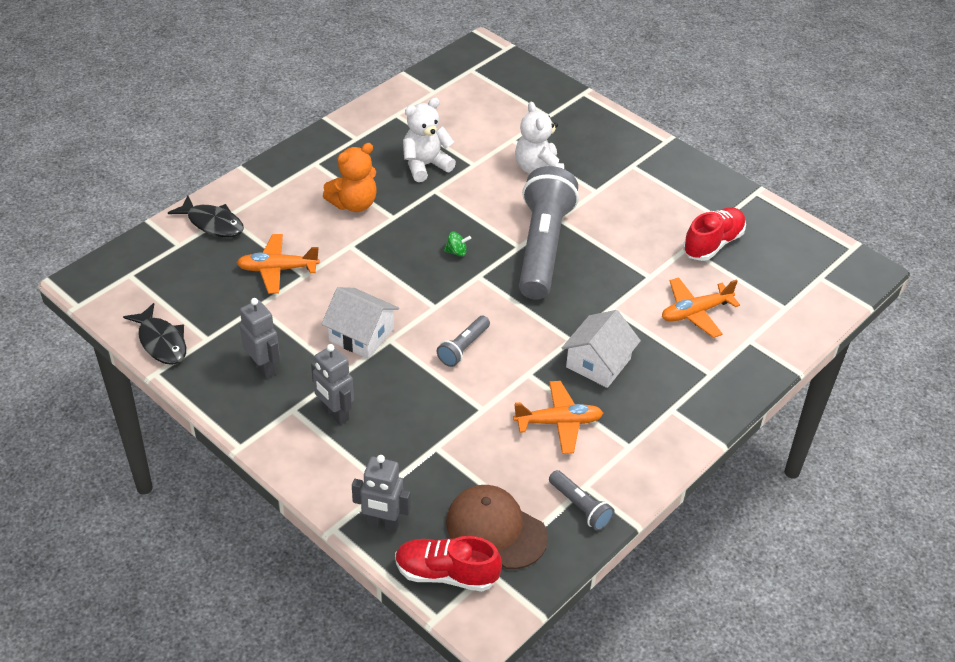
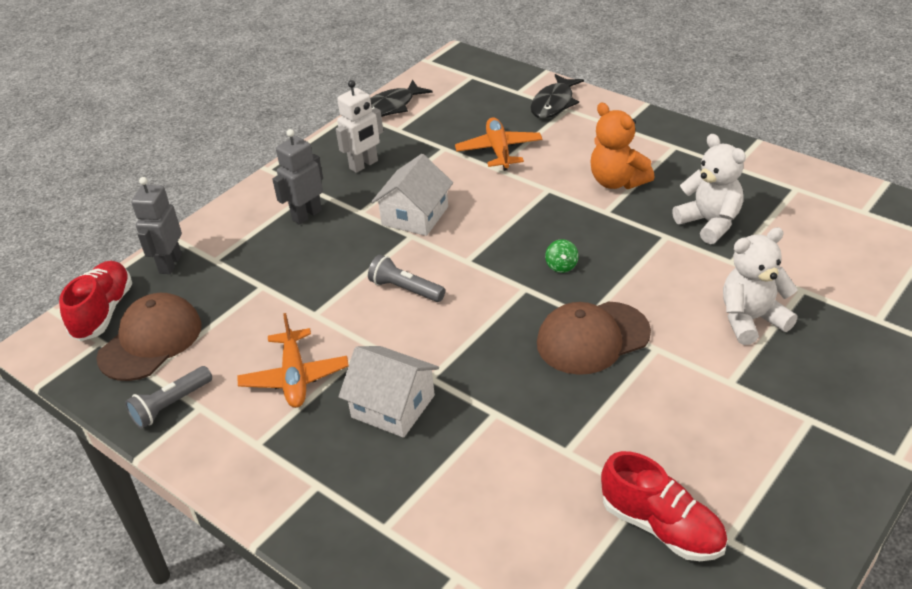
camera: 90 degrees right, 5 degrees down
(263, 367) = (364, 165): grey robot -> white robot
(542, 247) = (592, 338): grey flashlight -> brown cap
(695, 312) = (503, 507): orange plane -> none

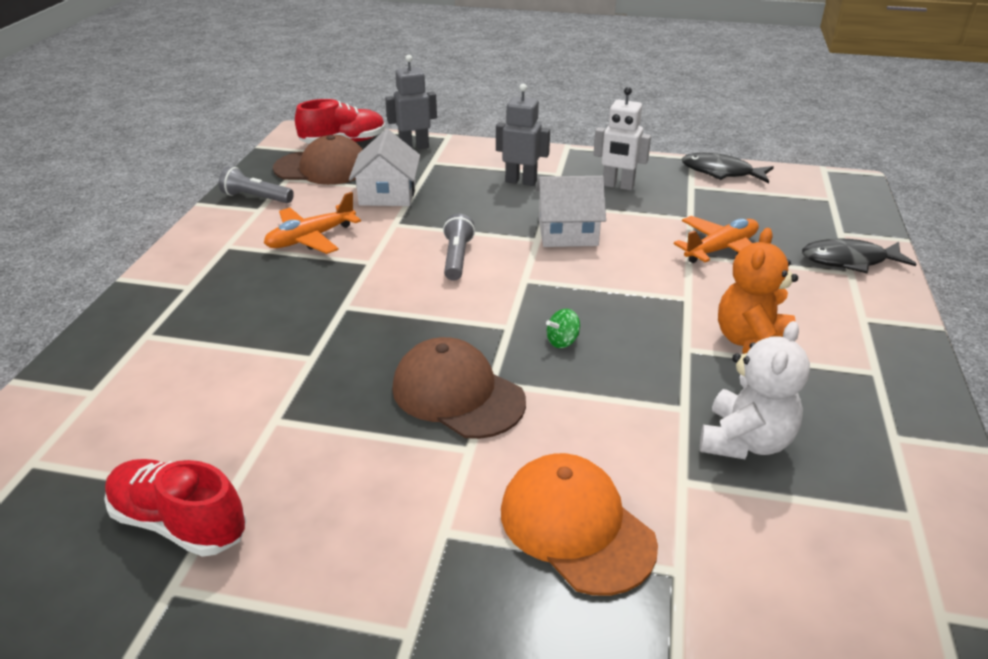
camera: 60 degrees right, 5 degrees down
(393, 406) = (296, 296): white house -> white house (387, 194)
(662, 527) = (179, 523): red shoe -> red shoe turned 105 degrees clockwise
(751, 320) = (576, 526): white teddy bear -> orange cap

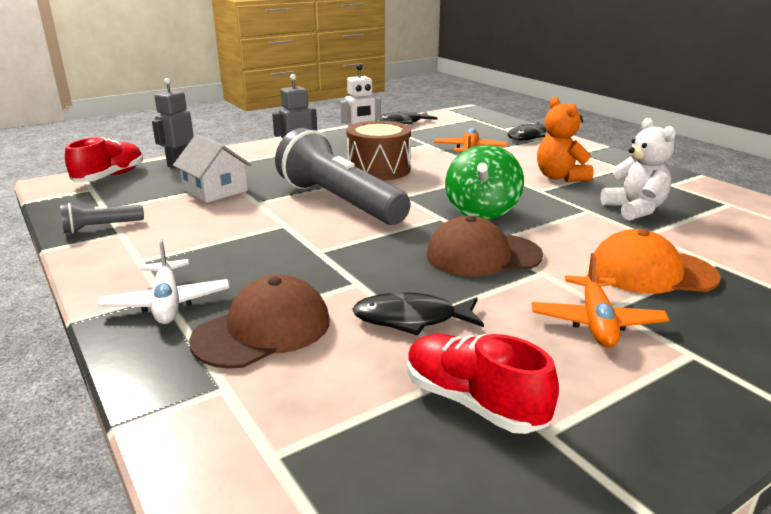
camera: 45 degrees left, 10 degrees down
(179, 296) = (167, 302): none -> white plane
(179, 523) = (473, 402): red shoe -> red shoe turned 60 degrees clockwise
(280, 420) = (411, 319): none -> black fish
(311, 238) = (208, 231): orange plane -> orange plane (596, 322)
(322, 168) = (125, 194): brown cap -> brown cap (263, 330)
(457, 258) = (340, 202): grey flashlight -> grey flashlight, size x2.29
(562, 341) = (482, 211): green spinning top -> green spinning top, size x2.49
(567, 232) = (379, 169): white house -> brown drum

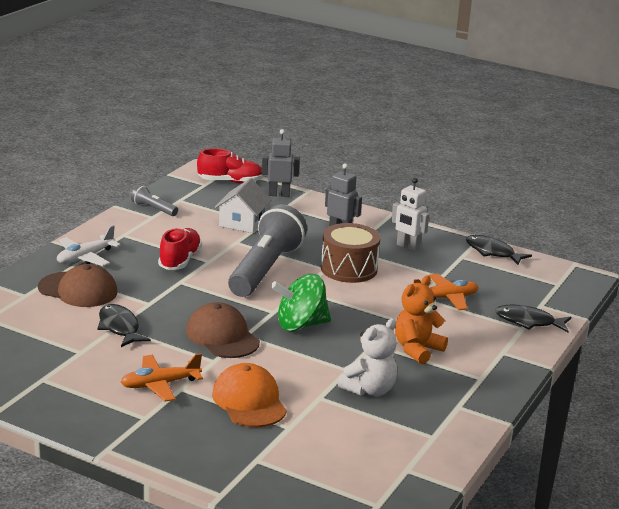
camera: 60 degrees right, 0 degrees up
(473, 402) = (54, 357): red shoe -> red shoe (180, 260)

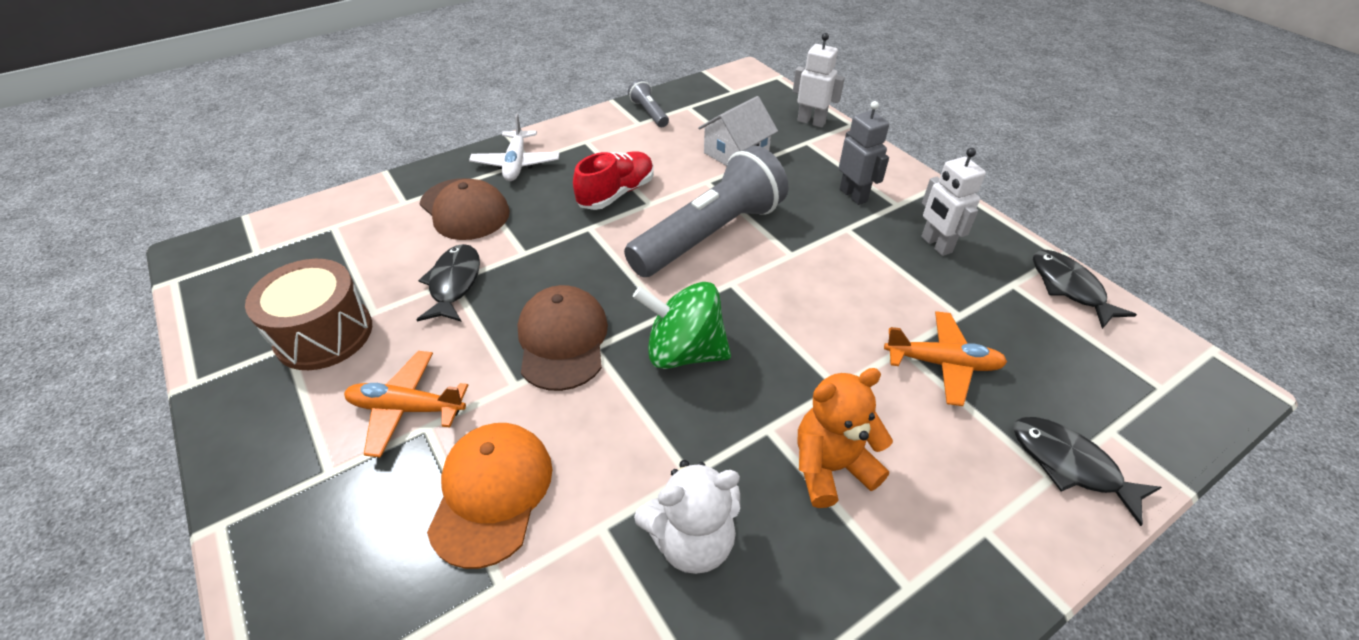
camera: 30 degrees right, 20 degrees up
(85, 257) = (516, 163): white plane -> white plane turned 75 degrees counterclockwise
(230, 182) = (765, 93): red shoe -> none
(279, 194) = (811, 122): grey robot -> white robot
(349, 269) = (824, 263): brown drum -> brown drum (324, 334)

